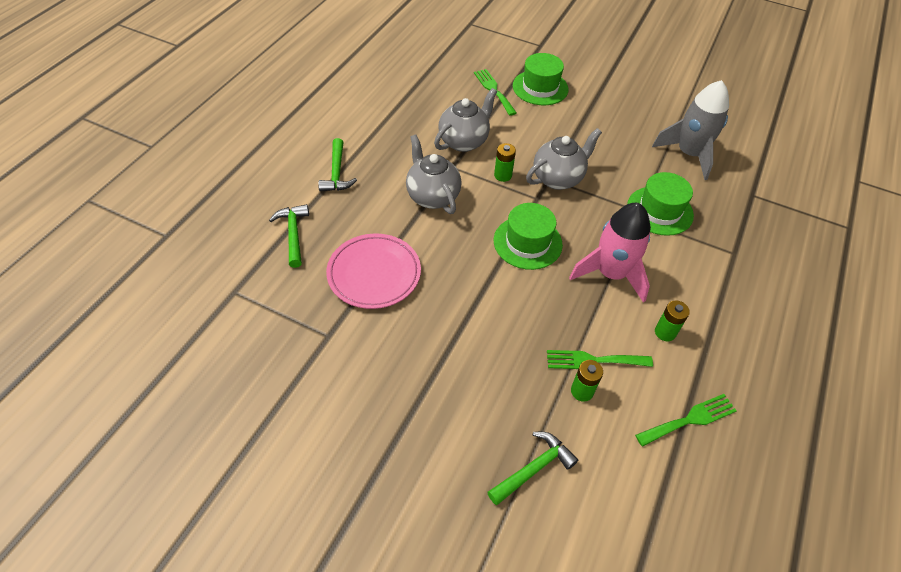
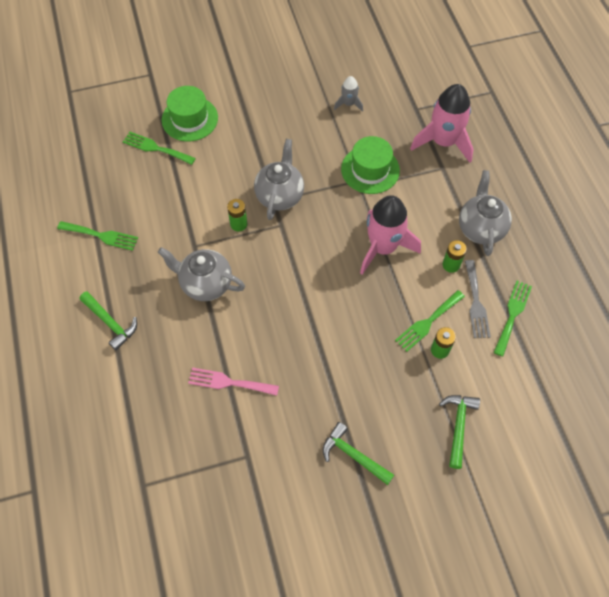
camera: 40 degrees left, 10 degrees up
(293, 234) = (135, 402): green hammer -> green hammer (353, 455)
(374, 274) = (229, 382): pink plate -> pink fork
(393, 117) = (101, 236): none -> green fork
(464, 141) = (180, 216): grey teapot -> grey teapot (480, 228)
(527, 242) = (308, 267): green hat -> none
(659, 381) = (476, 303): none -> grey fork
(688, 154) = (348, 104): grey rocket -> grey rocket, size x0.49
(756, 235) = (443, 142): none -> pink rocket

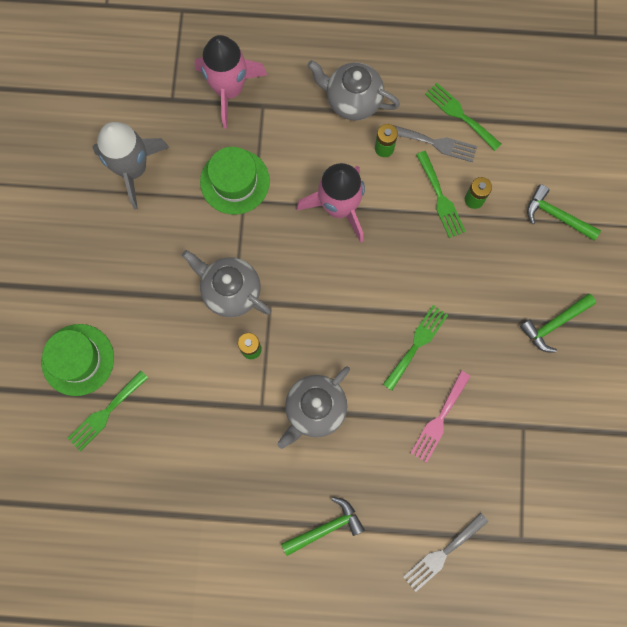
camera: 70 degrees left, 15 degrees up
(101, 236) = (207, 510): green fork -> green fork (416, 344)
(113, 421) = (442, 553): none -> grey fork
(348, 104) = (133, 169): grey rocket -> grey rocket, size x2.05

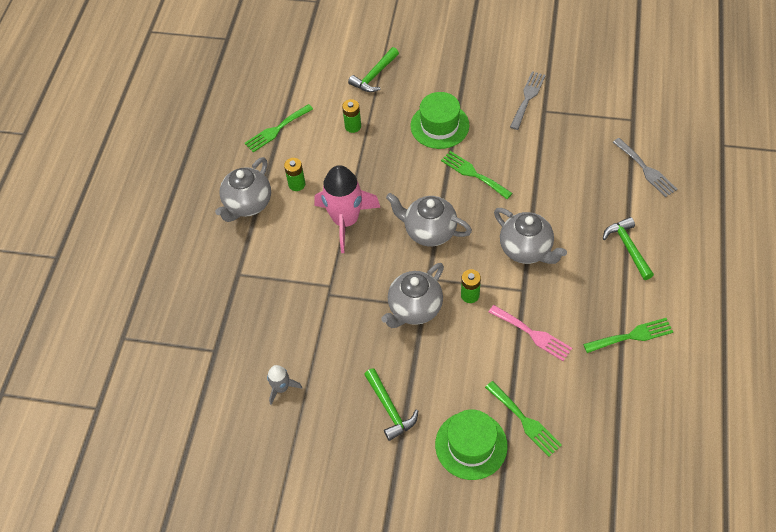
camera: 80 degrees left, 20 degrees down
(133, 169) = (282, 388): grey rocket -> grey rocket, size x0.49
(229, 90) = (216, 300): pink rocket -> none
(234, 181) = (308, 300): green hat -> green hat (439, 126)
(331, 299) = (429, 231): none -> grey teapot
(435, 143) = (298, 148): grey fork -> grey fork (527, 98)
(439, 420) = (537, 163): pink fork -> pink fork (533, 334)
(440, 198) = (348, 148): green fork -> green fork (632, 336)
(554, 324) = (463, 85): green hammer -> green hammer (389, 409)

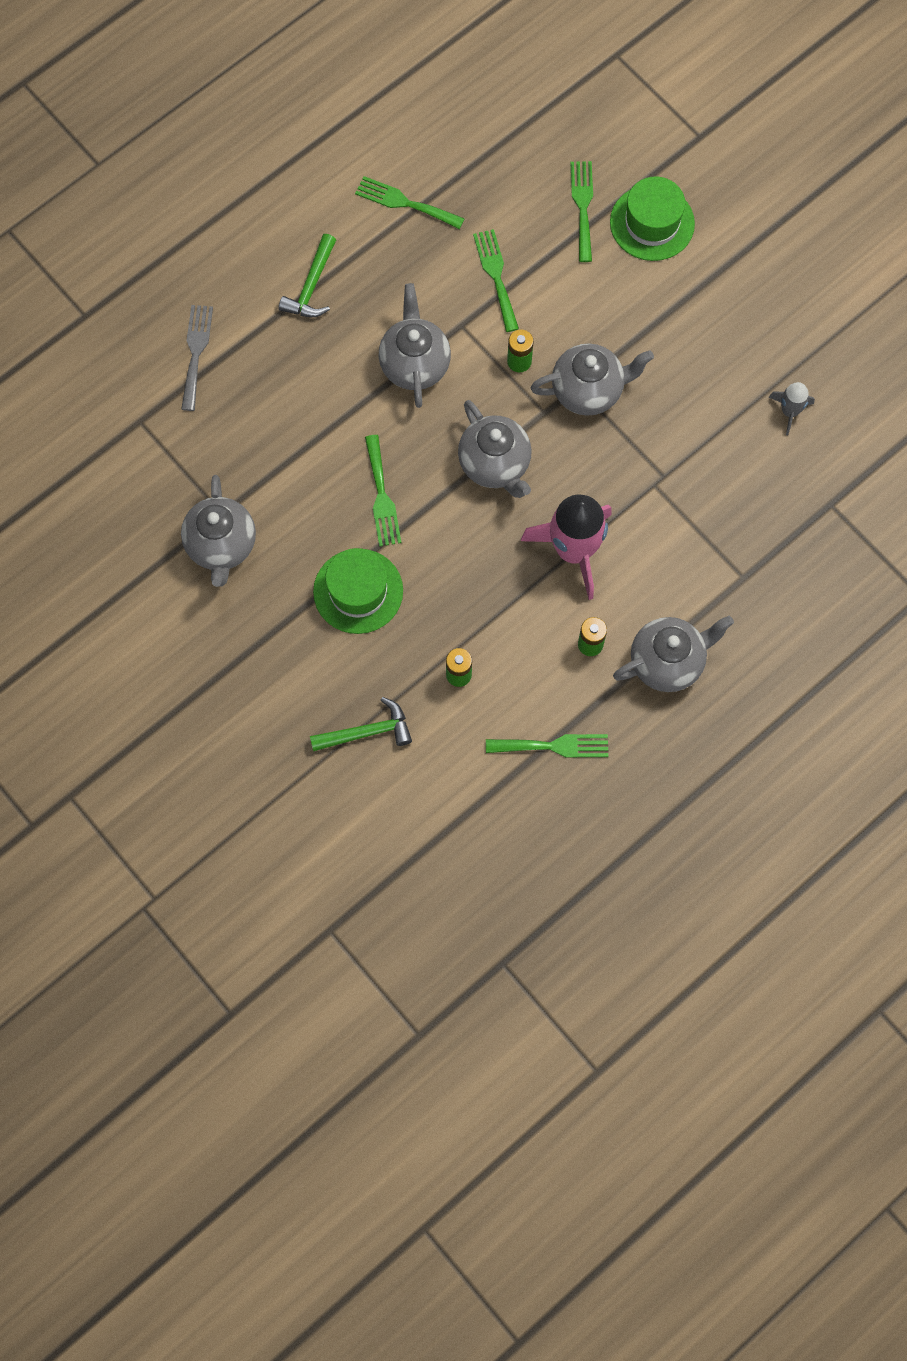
camera: 145 degrees left, 15 degrees up
(389, 409) = (699, 311): green hammer -> none
(527, 98) = (221, 546): grey fork -> grey teapot
(533, 334) = (496, 276): pink fork -> green fork

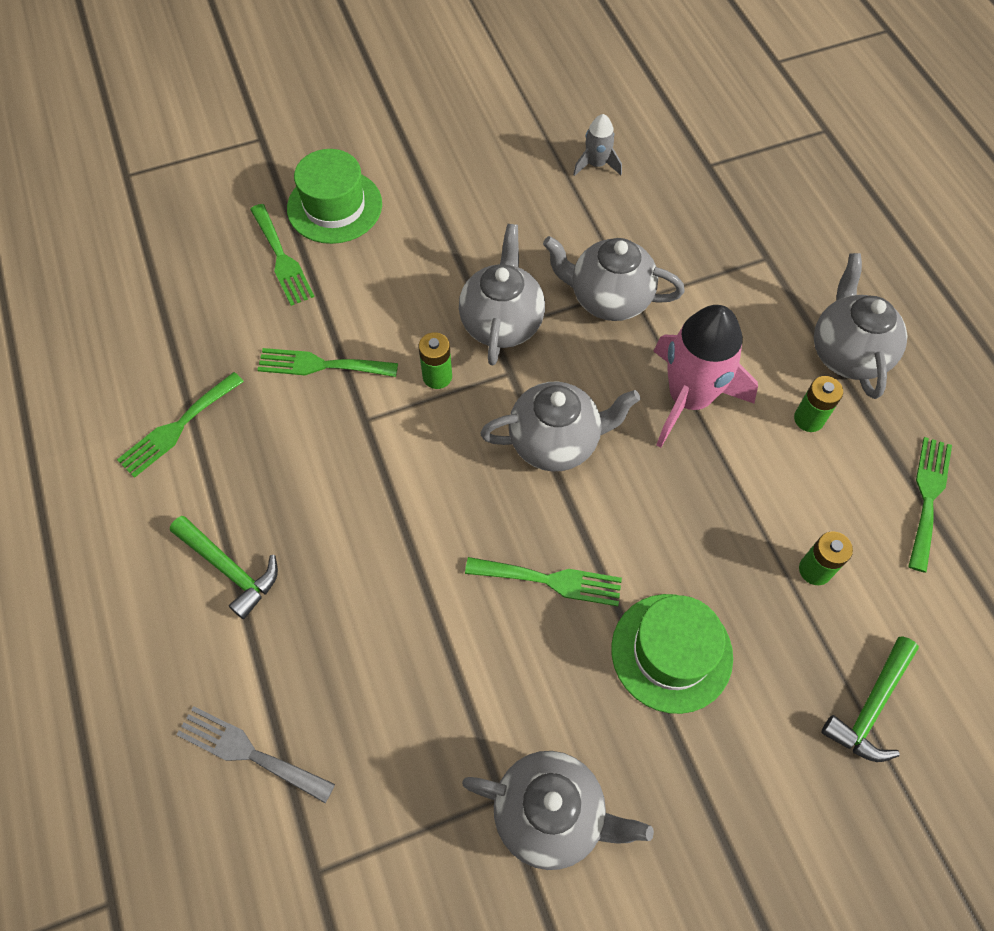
camera: 70 degrees left, 10 degrees down
(367, 732) = (871, 706): green hammer -> green hammer turned 150 degrees counterclockwise
(415, 364) = (391, 485): grey teapot -> grey teapot (608, 299)
(582, 206) = (282, 258): green fork -> green fork turned 135 degrees counterclockwise

